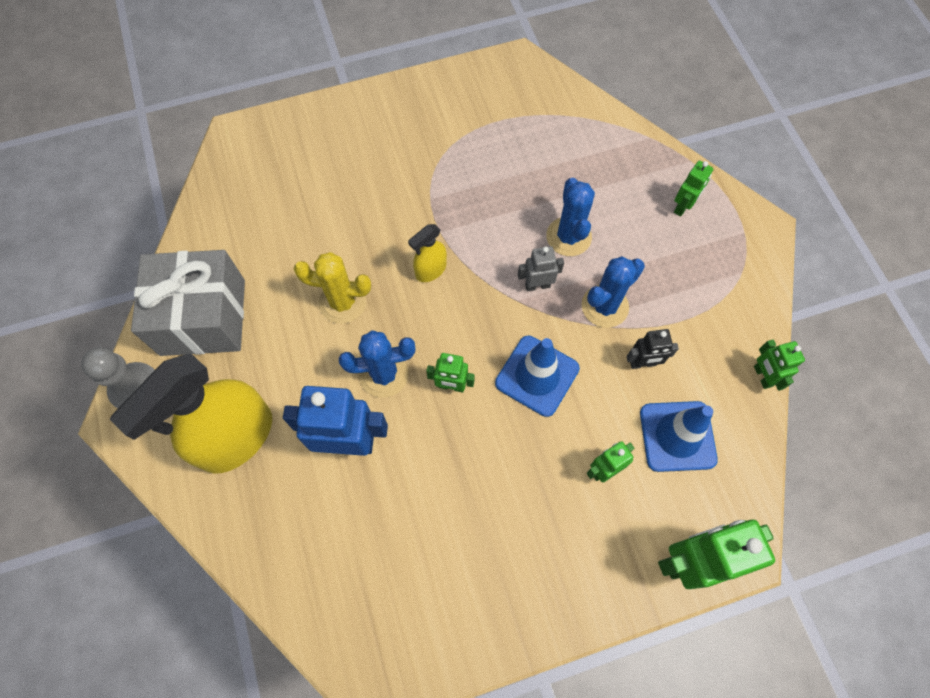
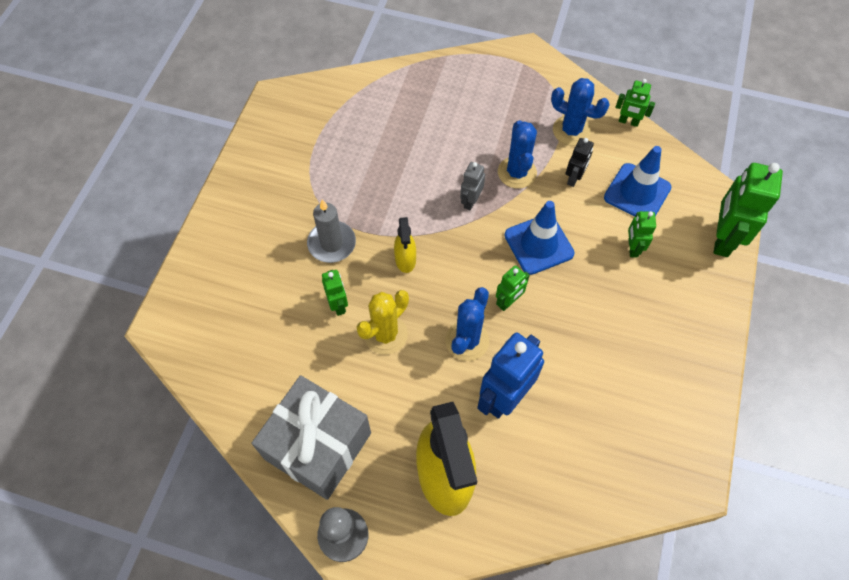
camera: 55 degrees left, 5 degrees down
(402, 202) = (332, 243): none -> grey candle
(568, 237) = (447, 159): blue cactus -> blue cactus (571, 130)
(682, 207) = (478, 82): green robot -> green robot (338, 305)

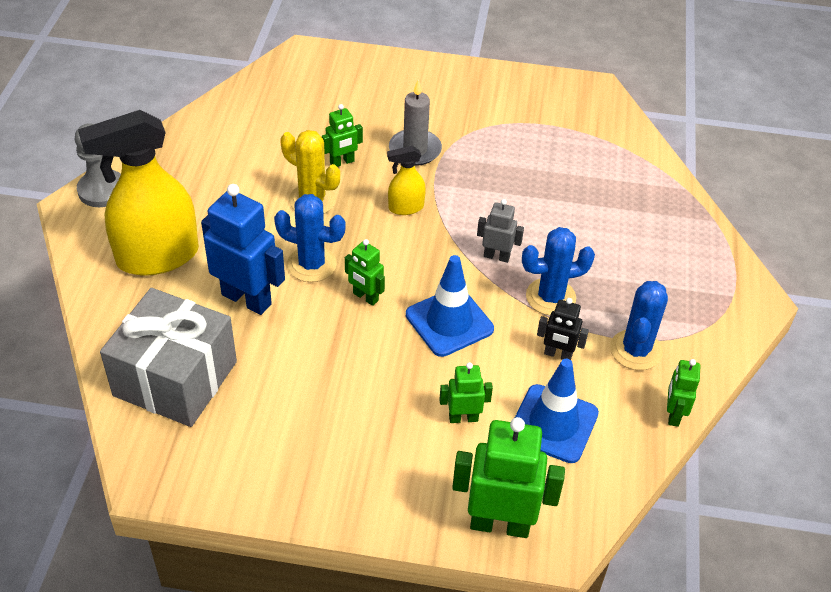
camera: 80 degrees right, 15 degrees down
(318, 446) = (189, 164): grey gift -> grey gift (175, 378)

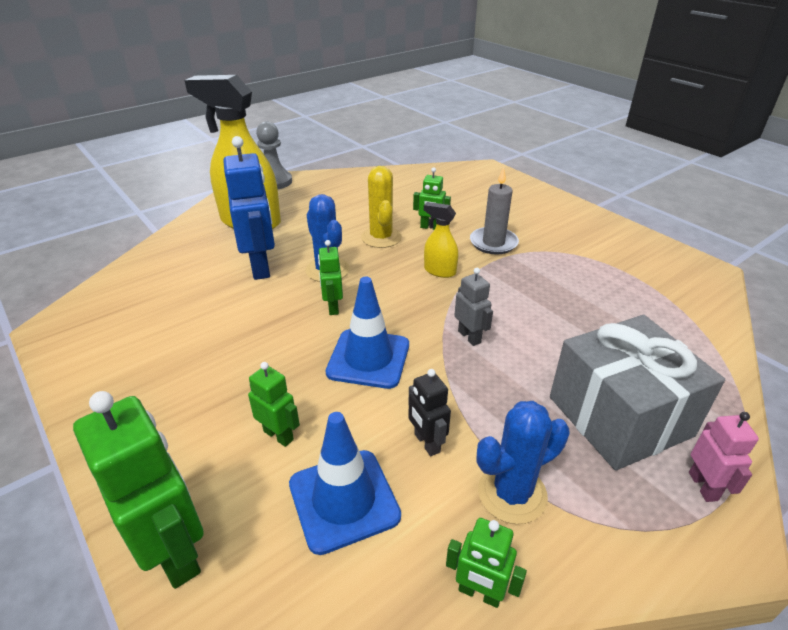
camera: 45 degrees right, 10 degrees down
(175, 378) = (156, 284): grey gift -> grey gift (619, 416)
(550, 297) = (479, 393): blue cactus -> none
(673, 414) = (479, 593): green robot -> green robot turned 120 degrees counterclockwise
(720, 274) = (703, 486): none -> pink robot

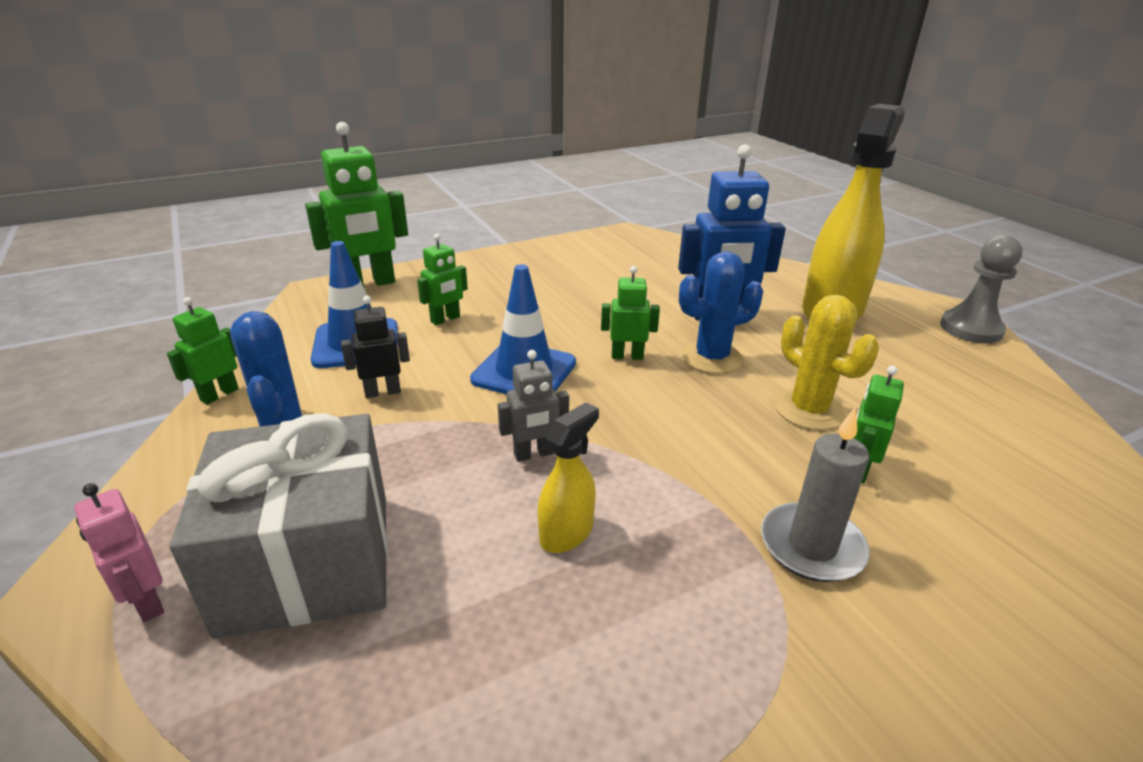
camera: 100 degrees right, 5 degrees down
(381, 237) = (809, 410): yellow cactus -> yellow cactus turned 60 degrees clockwise
(439, 271) = (706, 455): yellow spray bottle -> yellow spray bottle (567, 533)
(703, 486) = (147, 602): pink robot -> pink robot turned 45 degrees clockwise

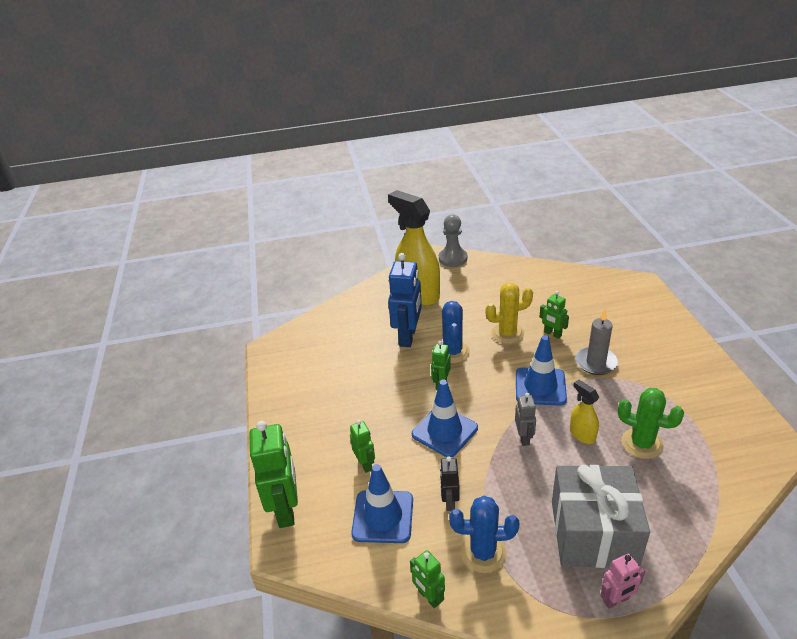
camera: 70 degrees left, 5 degrees up
(569, 643) = (641, 443): none -> green cactus
(680, 464) = (540, 387): none -> blue traffic cone

